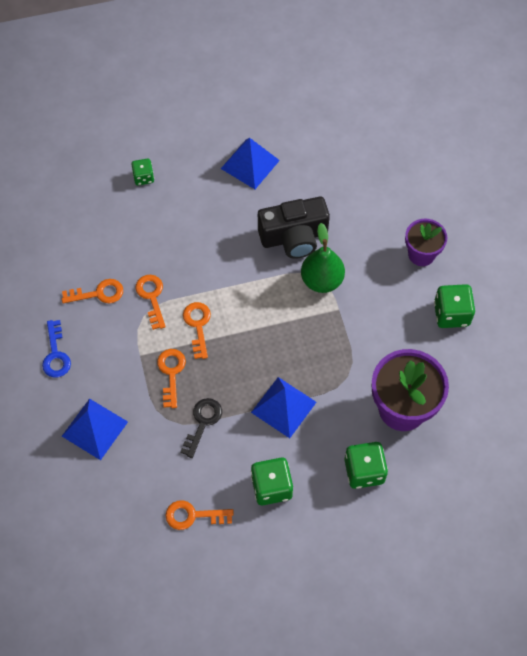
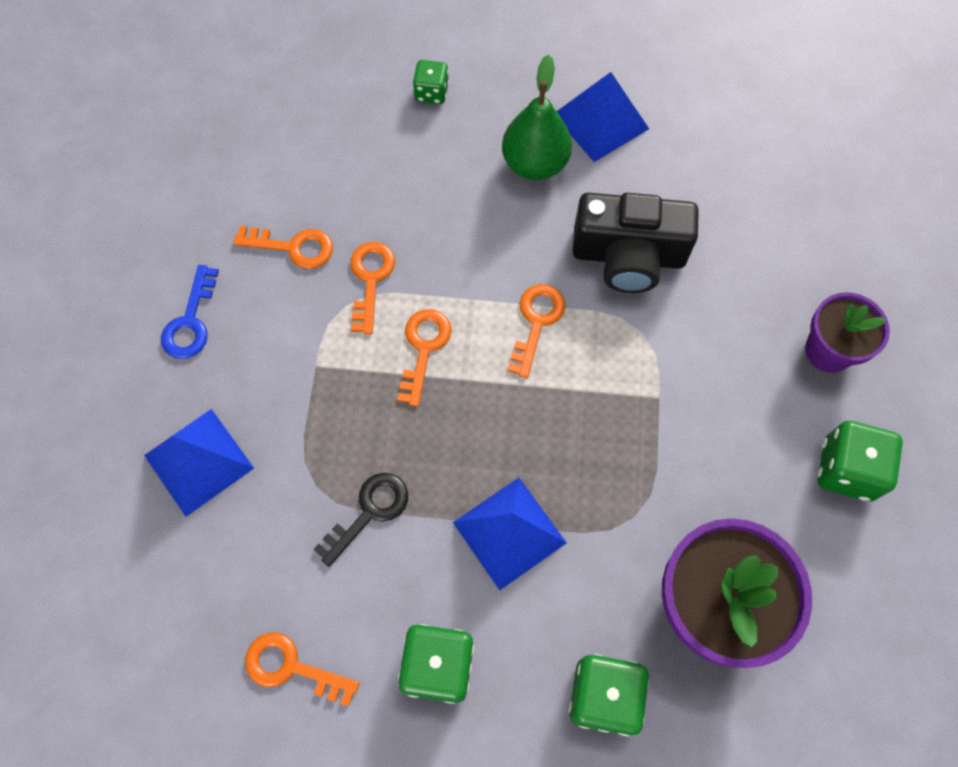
camera: 20 degrees right, 5 degrees up
(171, 373) = (352, 412): orange key -> orange key (536, 322)
(321, 280) = (648, 340): green pear -> green pear (535, 163)

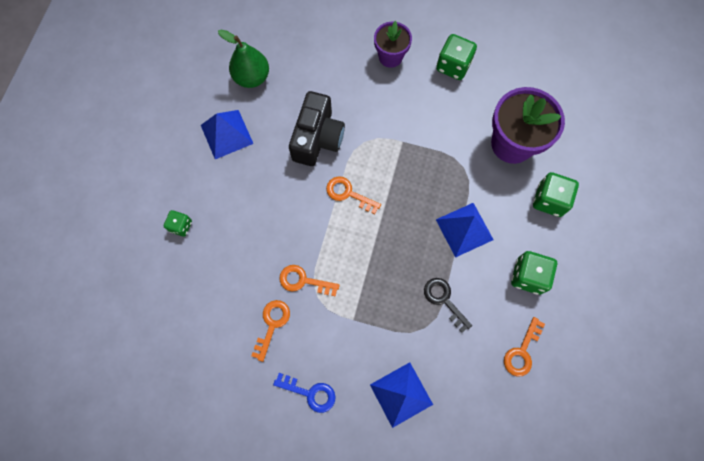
camera: 80 degrees left, 5 degrees up
(423, 348) = (353, 257): orange key -> none
(535, 163) = (246, 175): green pear -> green pear (252, 77)

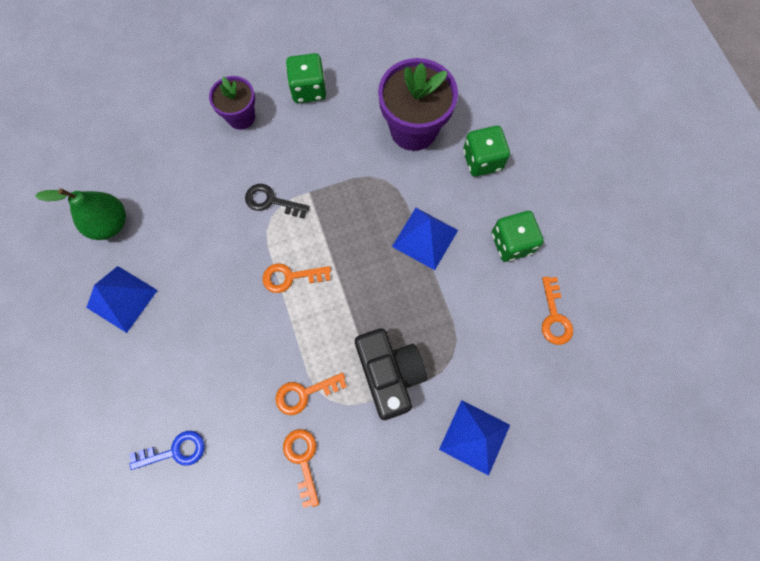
camera: 35 degrees left, 0 degrees up
(181, 226) = (136, 426): green dice -> none
(310, 393) = (387, 500): blue key -> blue key (175, 451)
(317, 138) = (222, 242): black camera -> black camera (389, 374)
(444, 300) = (452, 318): black key -> black key (271, 201)

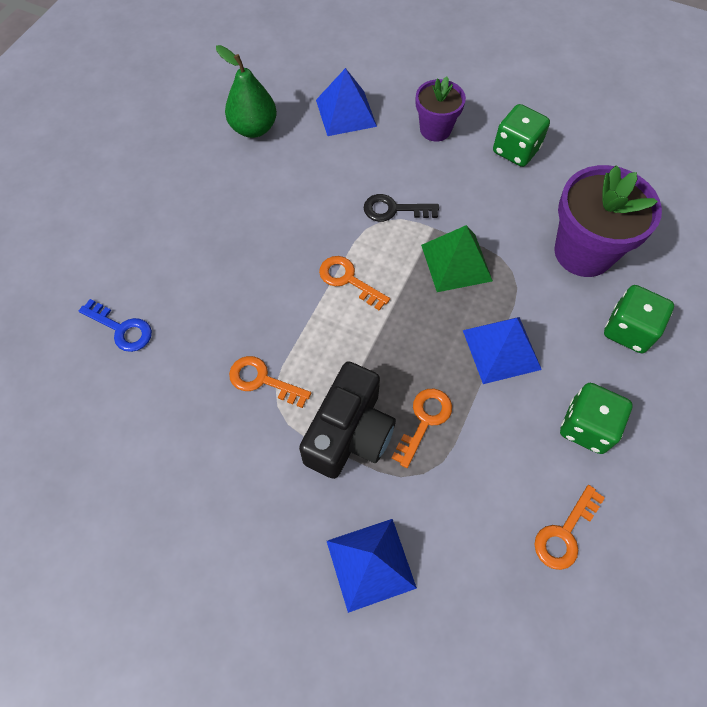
camera: 45 degrees right, 10 degrees down
(122, 299) = (205, 186): blue pyramid -> blue pyramid (345, 113)
(271, 201) = (393, 210): black key -> black key turned 60 degrees counterclockwise
(302, 460) = (205, 431): orange key -> orange key (424, 420)
(346, 204) = (456, 263): none -> green pyramid

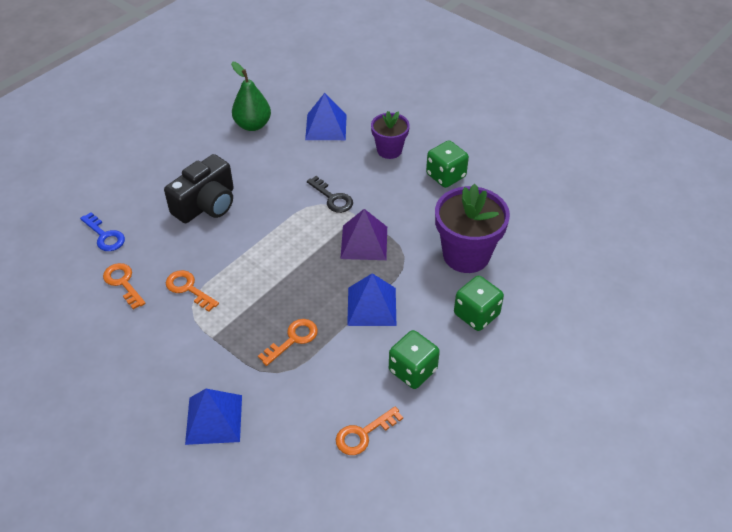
camera: 15 degrees right, 15 degrees down
(348, 280) = (278, 237): orange key -> orange key (123, 283)
(349, 433) = (235, 335): black camera -> black camera (206, 204)
(393, 210) = (333, 198): black key -> black key turned 150 degrees counterclockwise
(456, 263) = (364, 242): green pyramid -> purple pyramid

